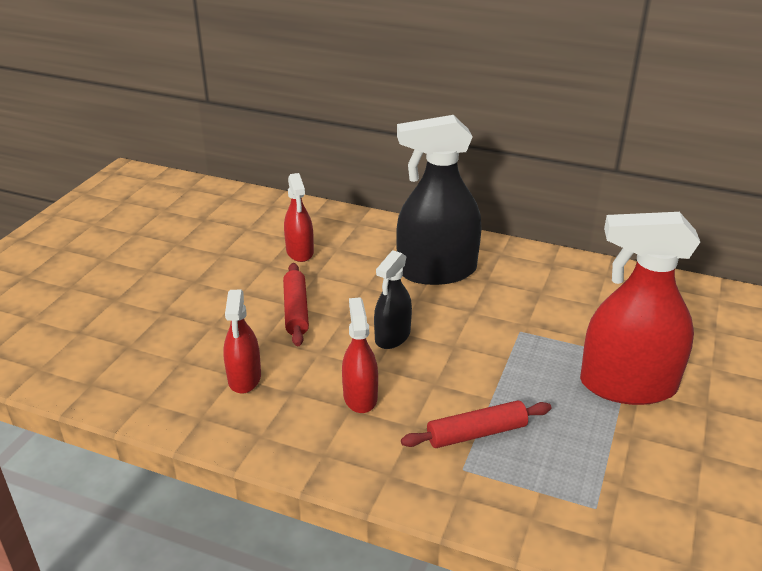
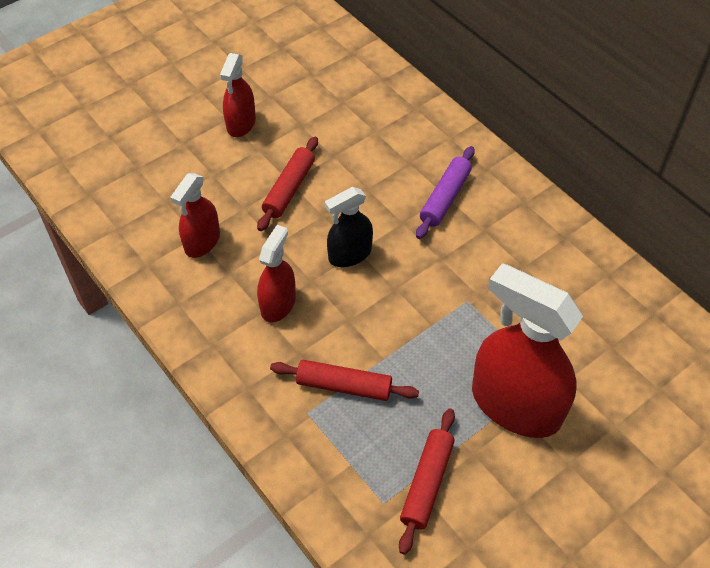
camera: 30 degrees right, 20 degrees up
(300, 252) = (338, 122): red spray bottle -> red spray bottle (241, 123)
(436, 271) = (445, 198): black spray bottle -> purple rolling pin
(616, 474) = (427, 483): none -> red rolling pin

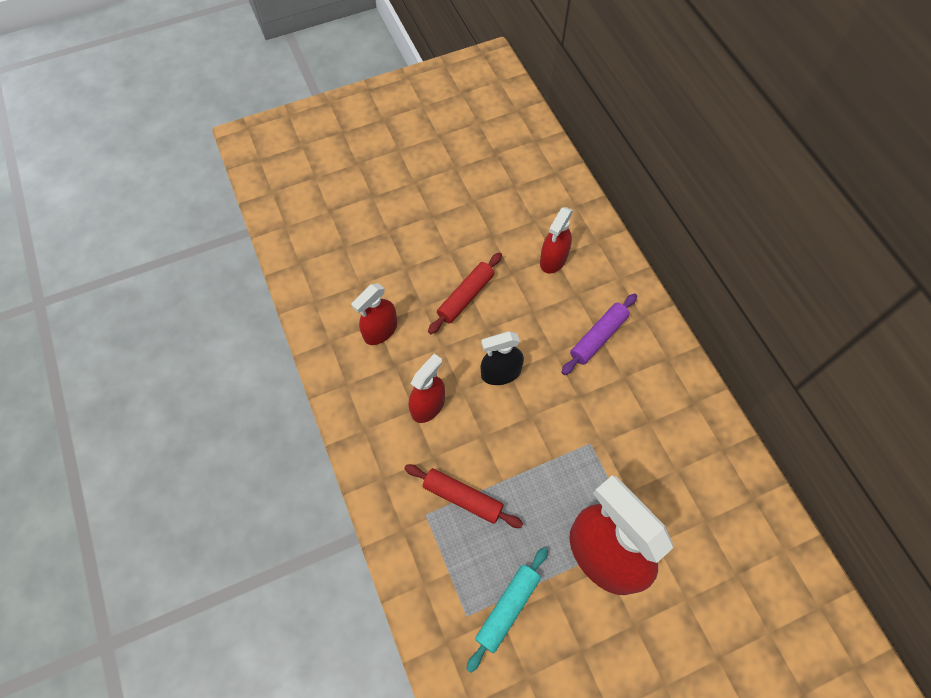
camera: 15 degrees right, 10 degrees up
(241, 123) = (441, 223): red spray bottle -> red spray bottle (553, 259)
(427, 483) = (507, 608): red rolling pin -> turquoise rolling pin

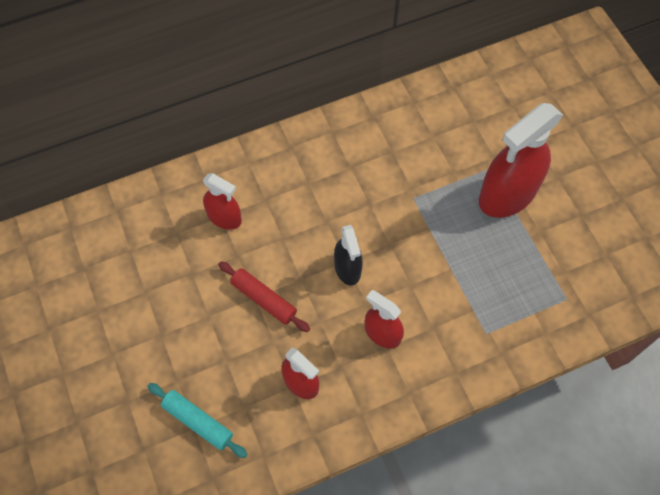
camera: 90 degrees left, 0 degrees up
(462, 498) = (469, 302): red rolling pin -> none
(507, 608) = (557, 267): turquoise rolling pin -> turquoise rolling pin (198, 422)
(598, 337) = (311, 184): purple rolling pin -> none

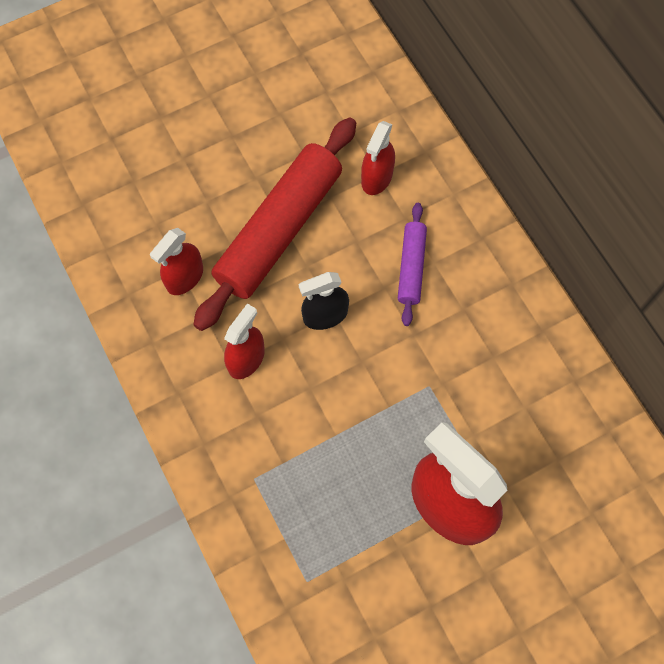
camera: 85 degrees right, 5 degrees up
(198, 422) = (139, 183): turquoise rolling pin -> none
(264, 299) = (279, 230): red rolling pin -> red rolling pin, size x2.06
(311, 200) = (411, 267): none -> purple rolling pin

